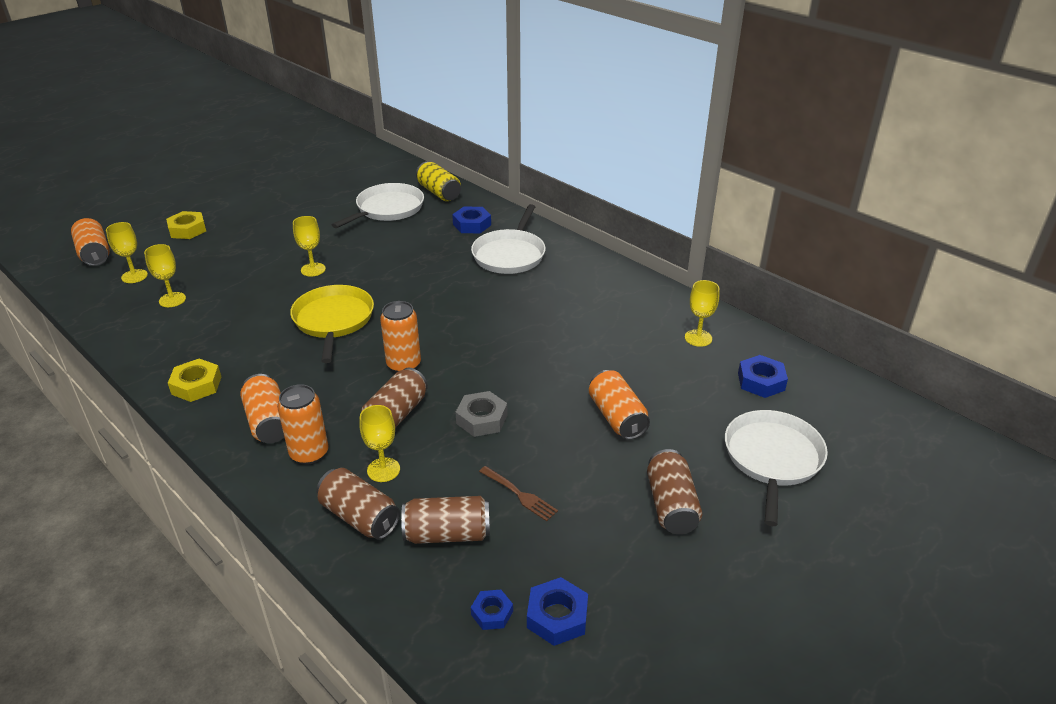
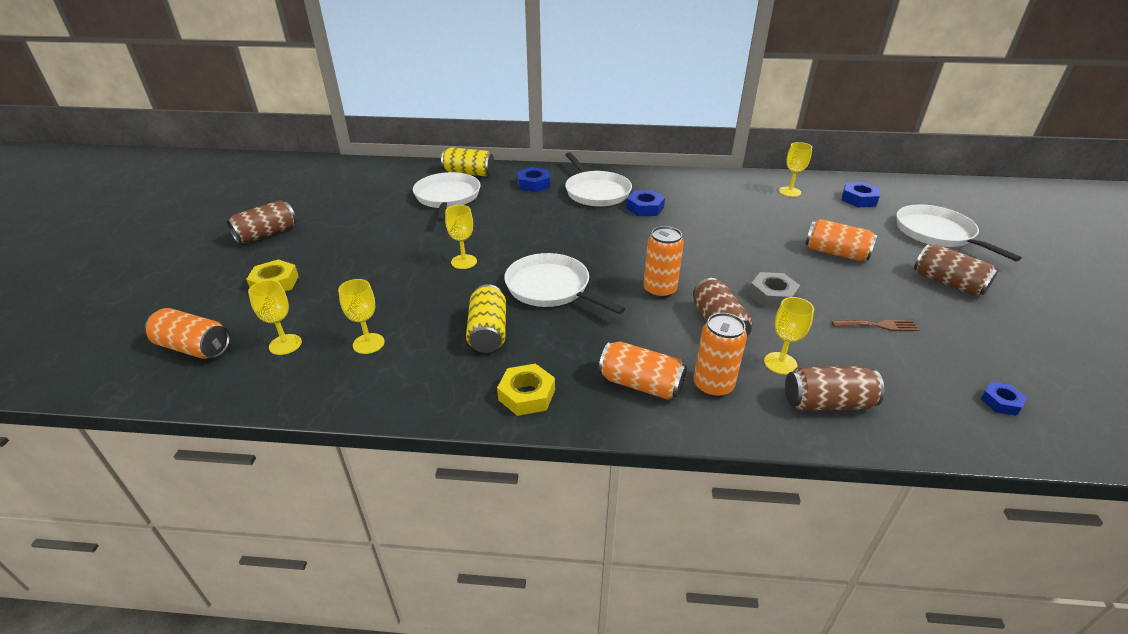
camera: 40 degrees left, 0 degrees up
(244, 330) = (488, 332): none -> yellow can
(333, 320) = (551, 288): yellow pan -> white pan
(447, 534) = (891, 375): brown can -> brown can (267, 234)
(557, 616) = (1026, 378): blue nut -> blue nut (645, 208)

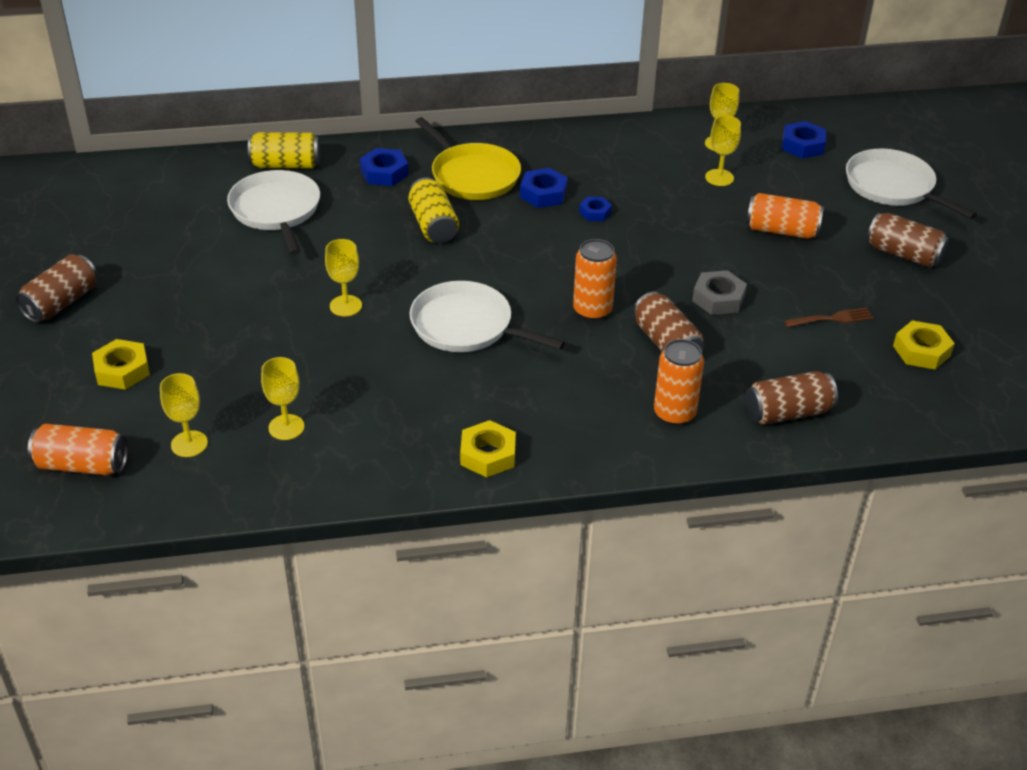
camera: 15 degrees left, 5 degrees up
(488, 332) = (416, 392): yellow can -> yellow can (433, 225)
(596, 192) = (472, 175): white pan -> yellow pan
(640, 384) = (601, 424): orange can -> none
(780, 363) = (737, 378): yellow goblet -> yellow goblet (719, 177)
(970, 365) = (921, 351): none -> yellow nut
(1001, 402) = (948, 385): blue nut -> blue nut (595, 212)

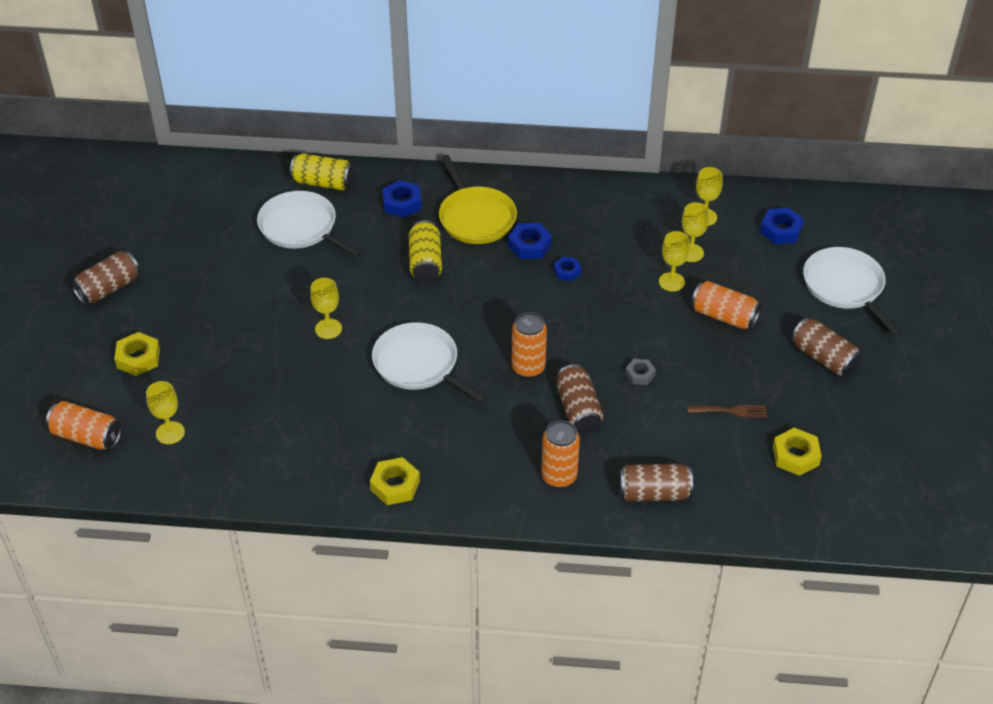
camera: 15 degrees right, 5 degrees up
(276, 211) = (301, 228): white pan -> white pan turned 45 degrees counterclockwise
(286, 427) = (247, 432): yellow goblet -> yellow goblet (671, 282)
(718, 298) = (640, 374): grey nut -> grey nut, size x0.64

